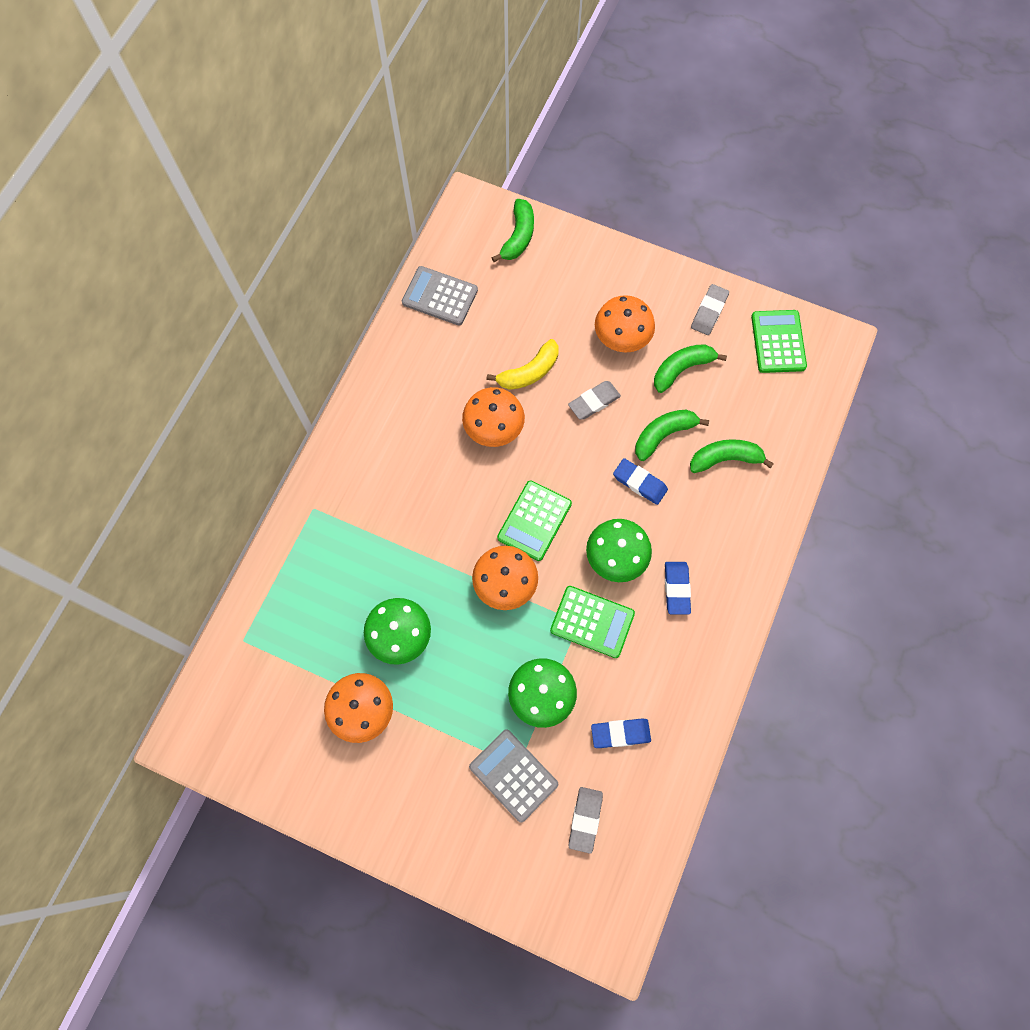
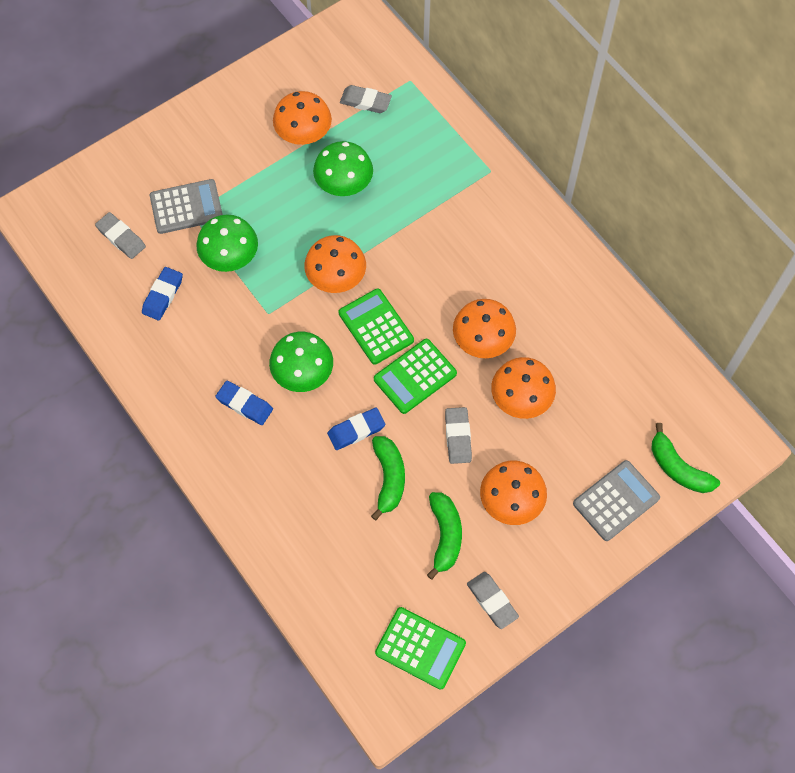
camera: 120 degrees right, 5 degrees down
(292, 670) = (365, 101): none -> grey eraser
(440, 296) = (645, 363): grey calculator -> grey calculator (616, 500)
(529, 372) = (521, 398): yellow banana -> orange mushroom
(592, 622) = (262, 324): green calculator -> green calculator (415, 376)
(725, 459) = (332, 518): green banana -> none

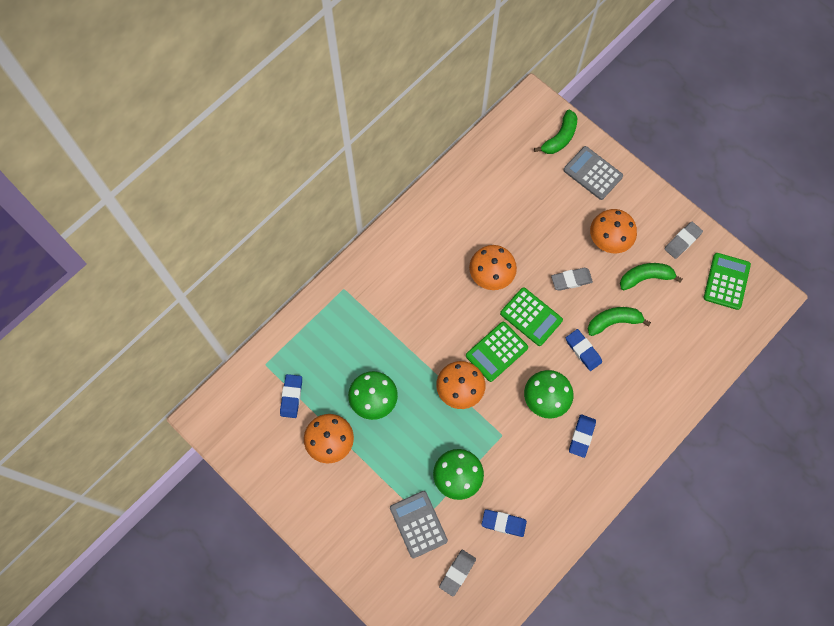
camera: 100 degrees left, 5 degrees up
(365, 101) = (291, 397): grey eraser -> blue eraser
(521, 398) = (531, 242): orange mushroom -> none

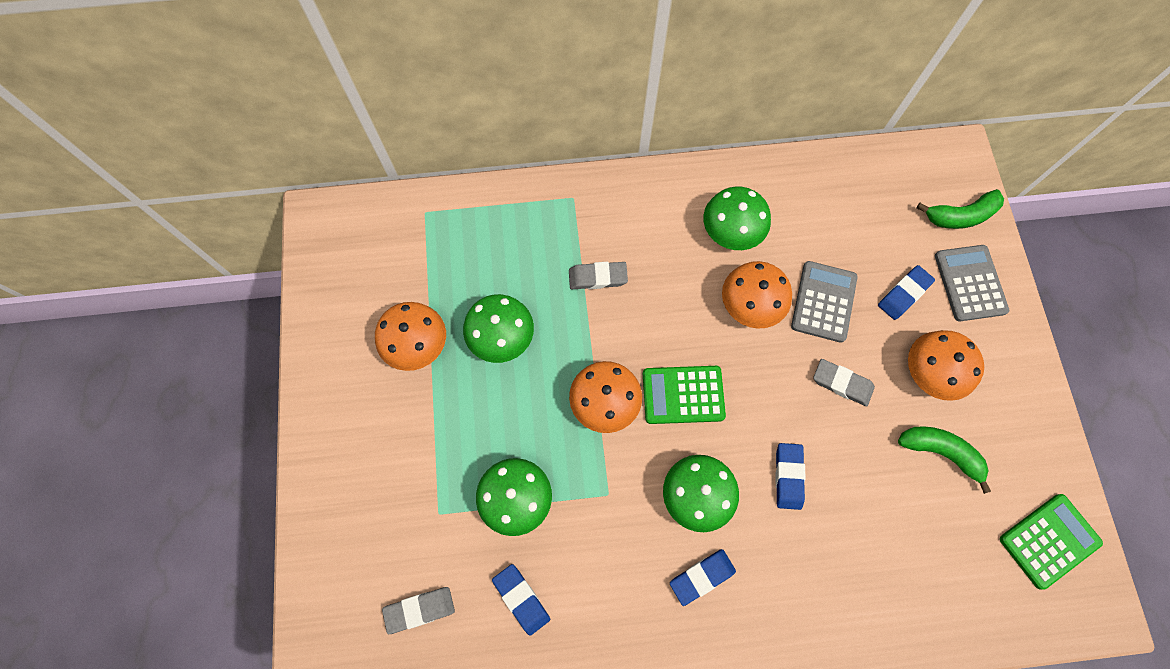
camera: 40 degrees right, 0 degrees up
(291, 397) = (420, 265): blue eraser -> blue eraser (904, 294)
(418, 524) = (427, 514): grey calculator -> grey calculator (823, 302)
(448, 240) = (731, 231): none -> green mushroom
(531, 317) = (757, 387): green calculator -> none
(613, 321) = (855, 473): green banana -> none
(682, 241) = (1026, 446): grey eraser -> grey eraser (597, 277)

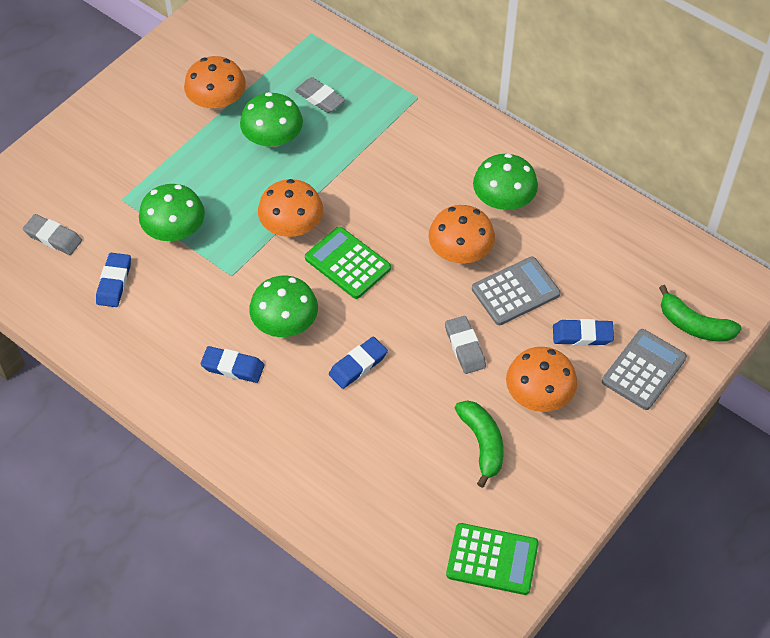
camera: 45 degrees right, 15 degrees down
(597, 277) = (376, 154): grey eraser -> grey eraser (320, 98)

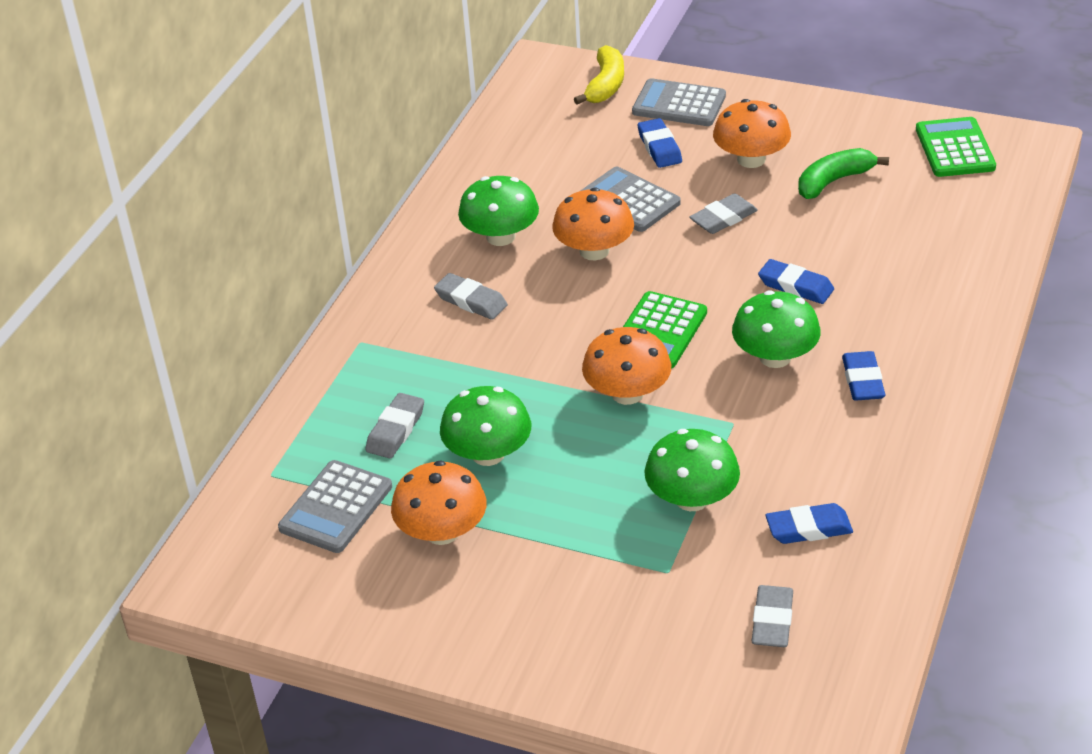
camera: 105 degrees left, 15 degrees down
(265, 57) = (336, 508): none -> grey calculator
(434, 165) = (471, 301): none -> grey eraser
(694, 325) = (605, 85): green banana -> yellow banana

